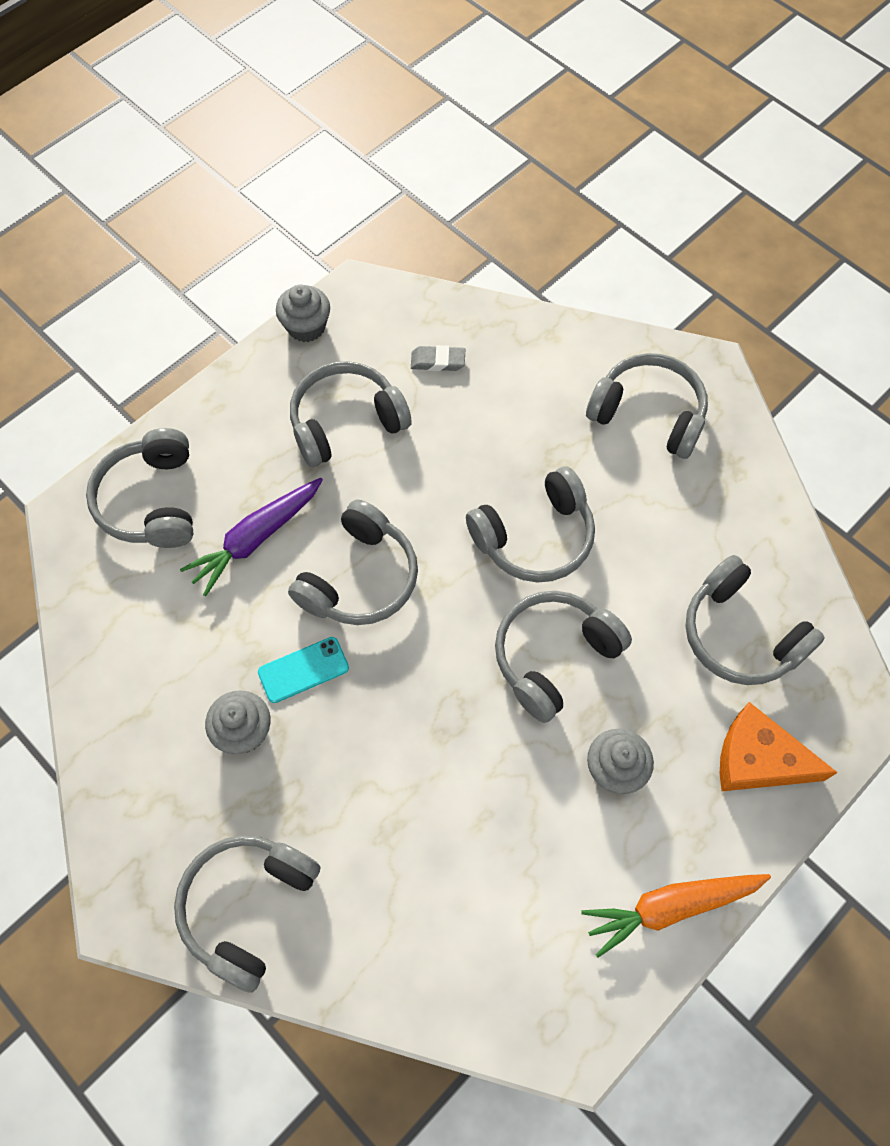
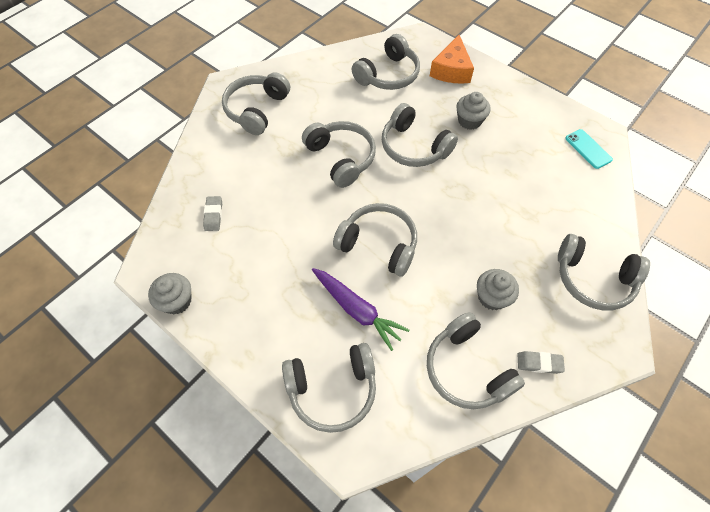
camera: 95 degrees left, 5 degrees down
(128, 776) = (539, 363): none -> grey eraser
(303, 670) = (445, 268): turquoise phone -> turquoise phone (588, 149)
(346, 422) = (262, 265): grey headphones -> grey headphones (467, 369)
(670, 907) = (530, 100): orange carrot -> none

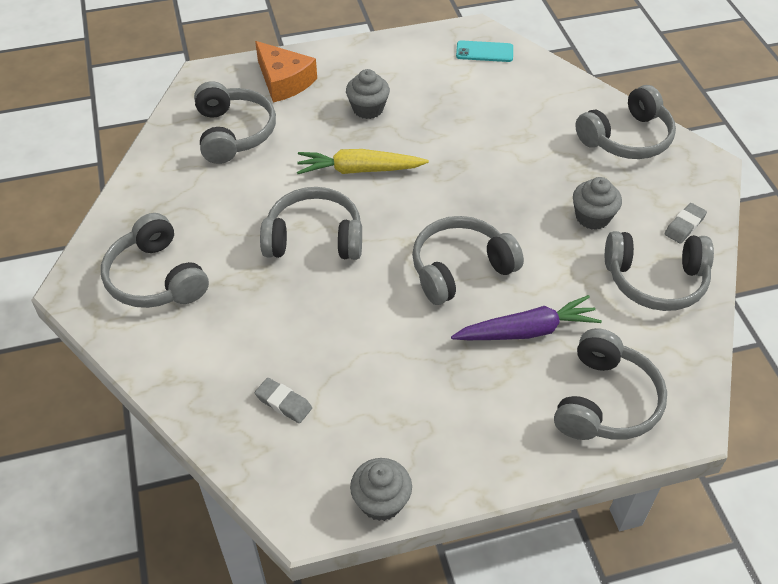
camera: 55 degrees left, 10 degrees down
(414, 147) = (359, 170): grey headphones -> yellow carrot

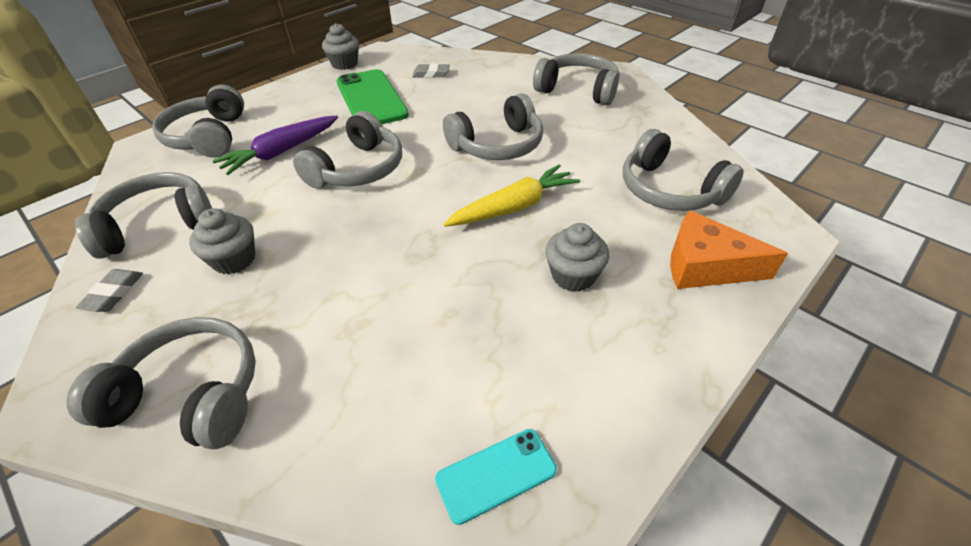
camera: 150 degrees right, 5 degrees down
(390, 384) = (371, 99): none -> green phone
(627, 138) = (190, 395): grey headphones -> grey headphones turned 75 degrees clockwise

